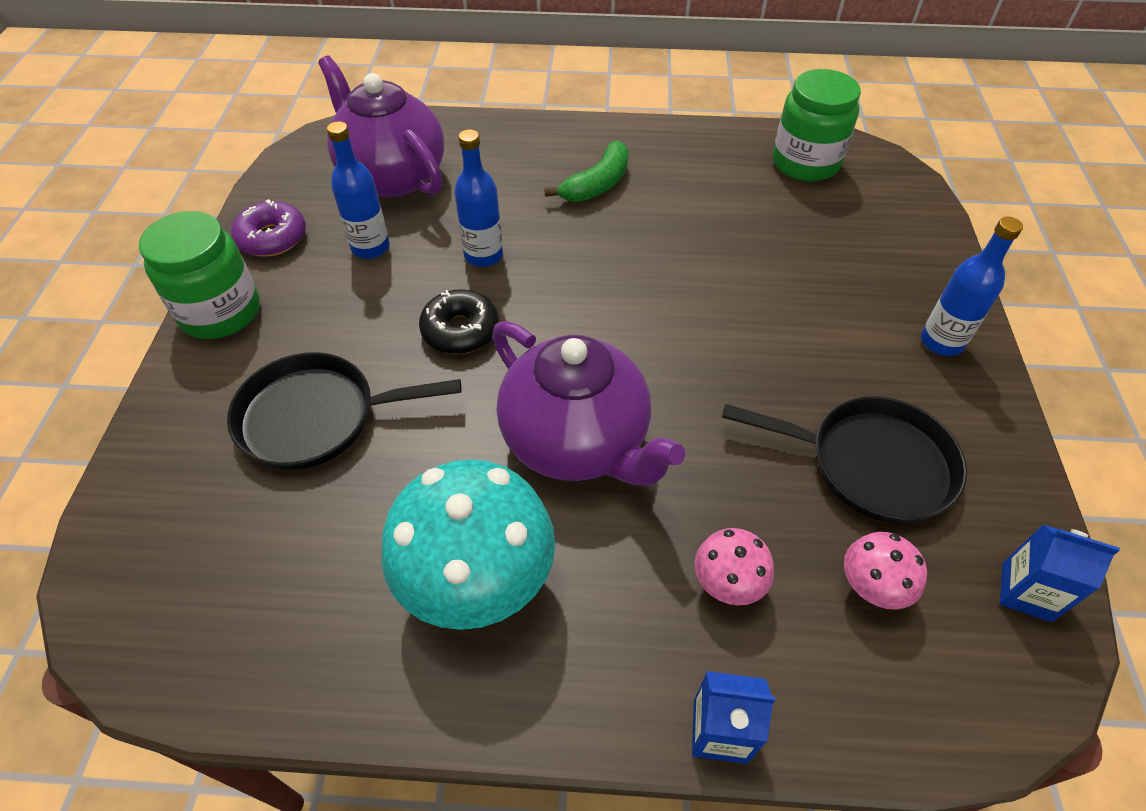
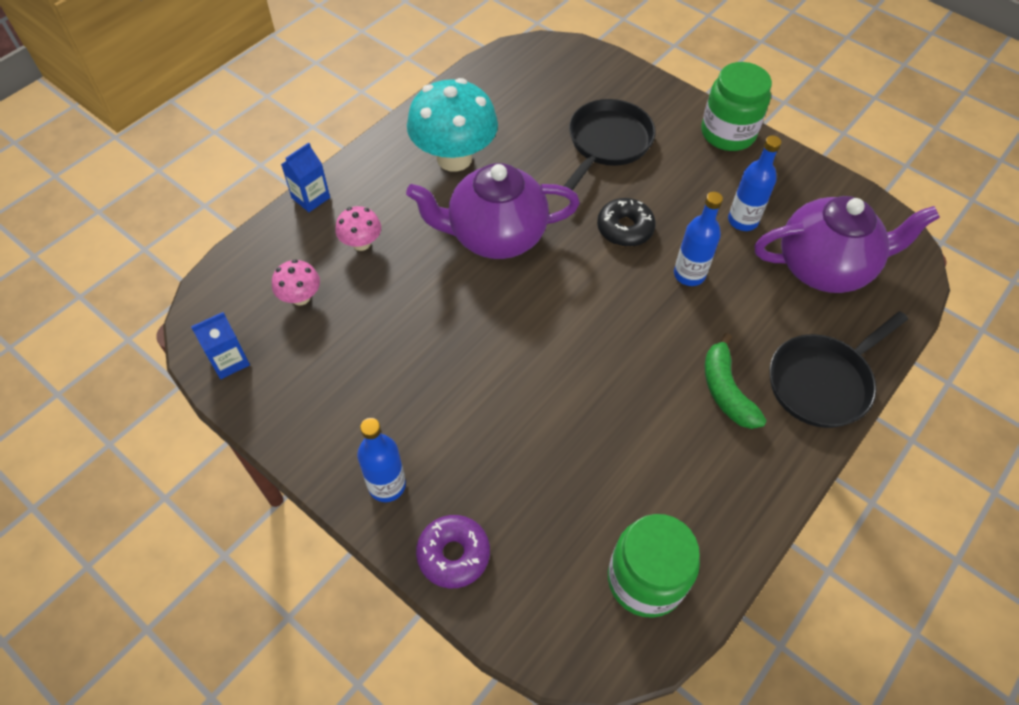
camera: 125 degrees right, 5 degrees up
(272, 238) = (789, 178): purple donut -> purple donut (453, 554)
(871, 464) = (353, 357): black pan -> black pan (822, 382)

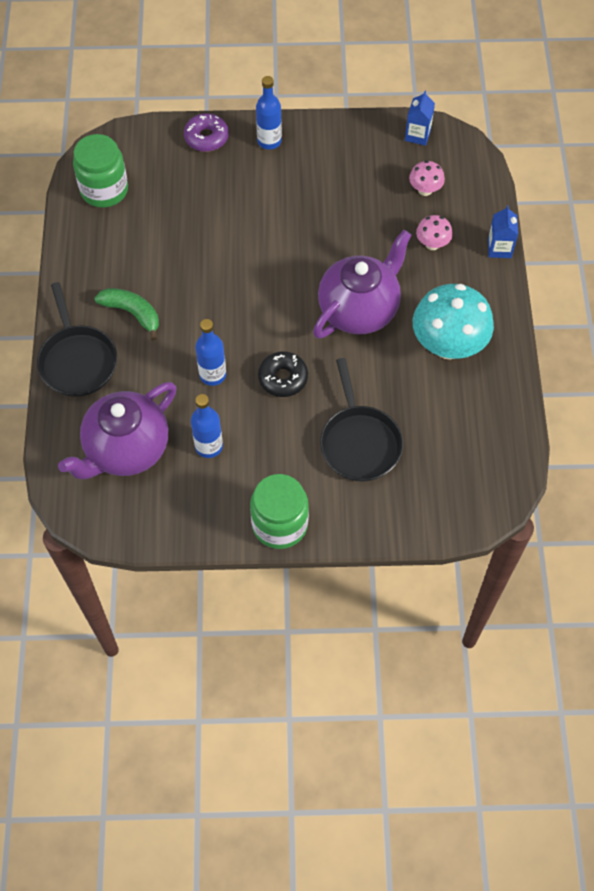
camera: 140 degrees right, 5 degrees up
(822, 382) = (77, 360): black pan -> black pan turned 150 degrees clockwise

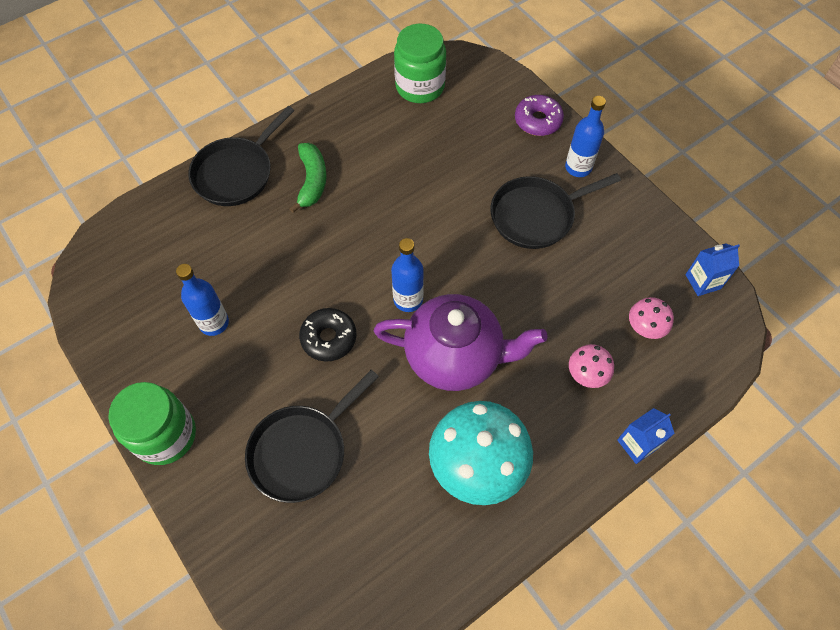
camera: 55 degrees right, 0 degrees up
(126, 449) = (171, 261): purple teapot -> none
(212, 375) = (292, 279): blue bottle -> blue bottle (408, 300)
(288, 192) = (536, 215): none -> black pan

